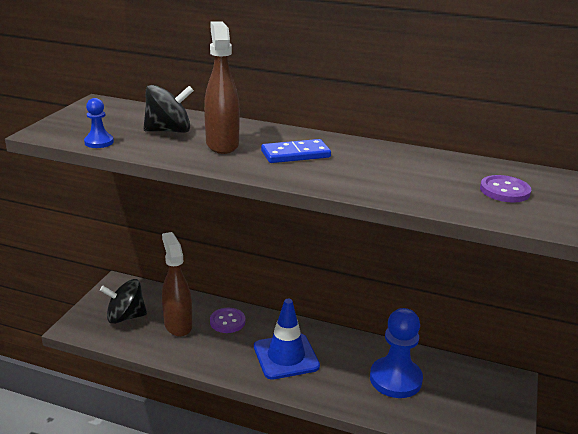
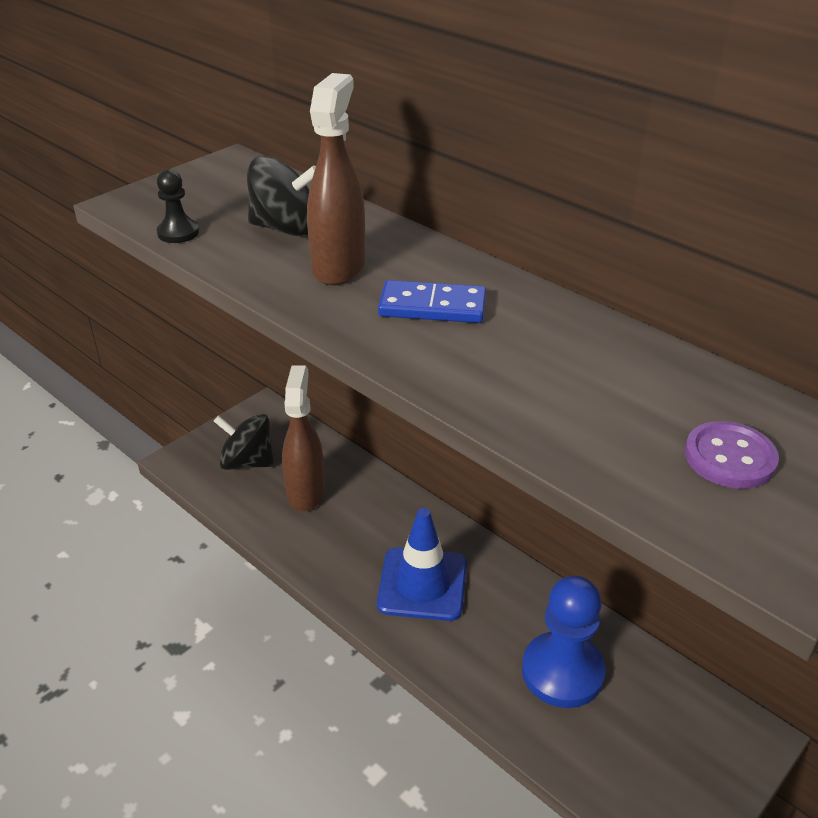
camera: 25 degrees right, 10 degrees up
(99, 142) = (178, 233): blue pawn -> black pawn
(227, 321) = (373, 505): purple button -> none

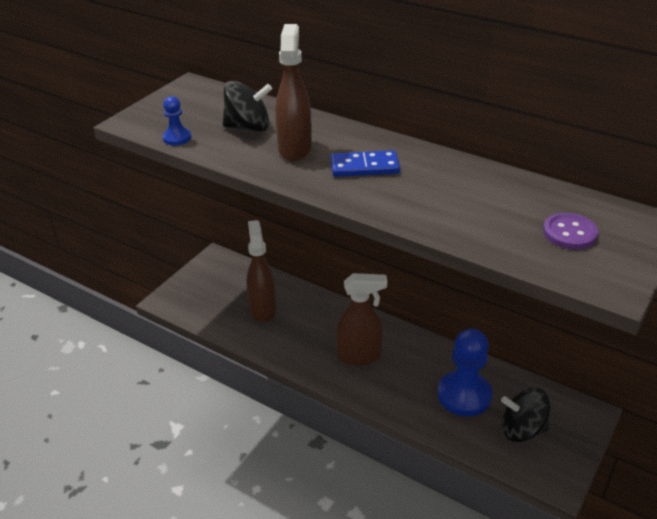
camera: 10 degrees left, 0 degrees up
(178, 233) = (177, 138): black pawn -> blue pawn
(247, 462) = (215, 295): black spinning top -> black spinning top (522, 429)
(422, 584) = (359, 356): blue traffic cone -> brown spray bottle

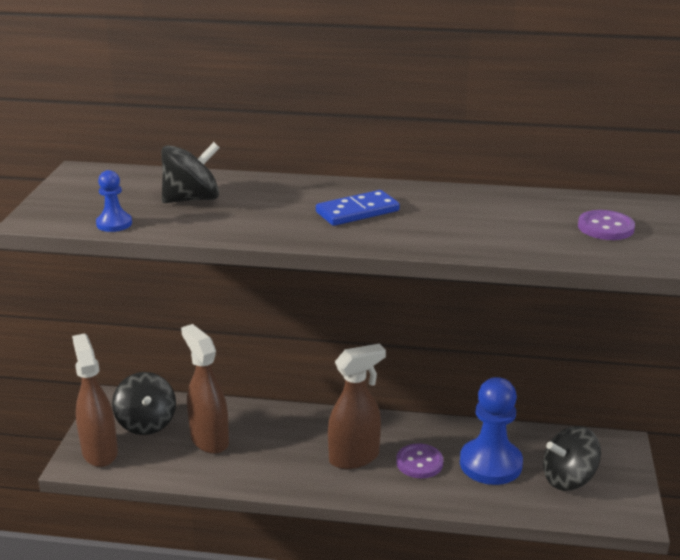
camera: 25 degrees left, 10 degrees down
(228, 282) = (146, 423): none -> black spinning top
(295, 148) = (265, 209): brown spray bottle -> brown spray bottle (100, 452)
(407, 376) = (419, 462): none -> purple button

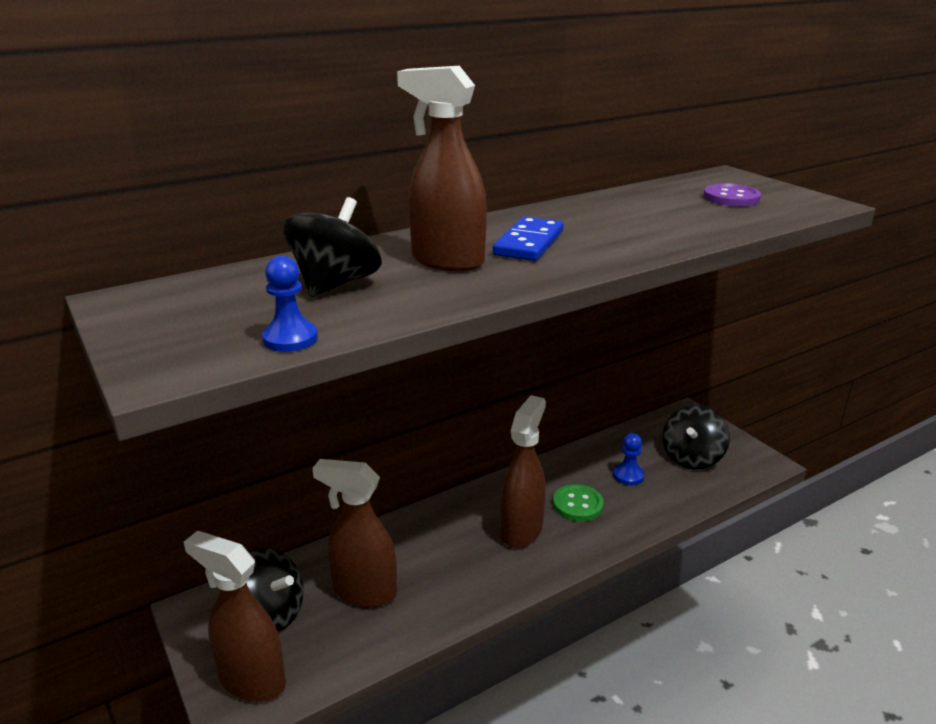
camera: 40 degrees left, 0 degrees up
(280, 206) = (447, 261): none -> brown spray bottle
(419, 462) = (577, 504): purple button -> green button
(490, 464) = (628, 475): blue pawn -> blue pawn, size x0.49

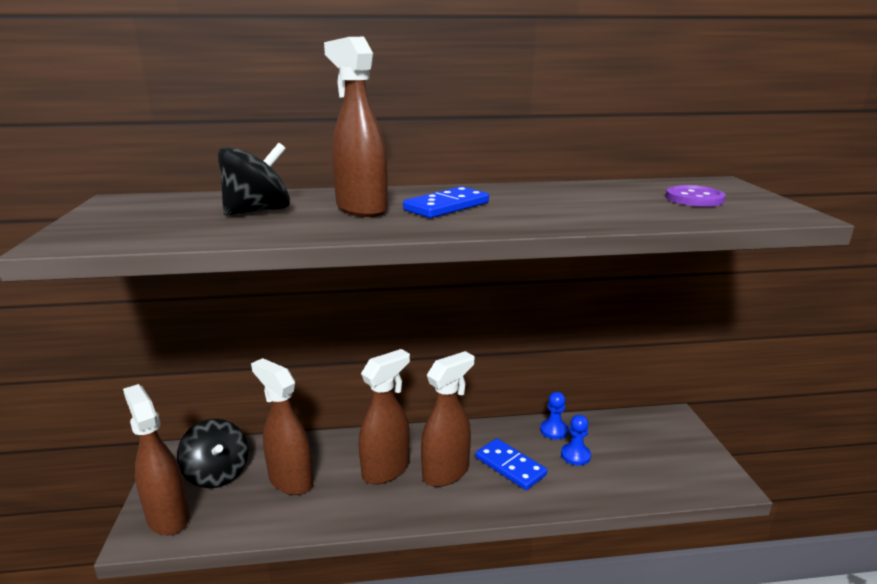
camera: 25 degrees right, 5 degrees down
(290, 339) = (168, 237): blue pawn -> blue pawn (554, 430)
(459, 547) = (386, 470): none -> brown spray bottle
(577, 504) = (510, 466): green button -> blue domino
(692, 457) = (650, 457): black spinning top -> none

